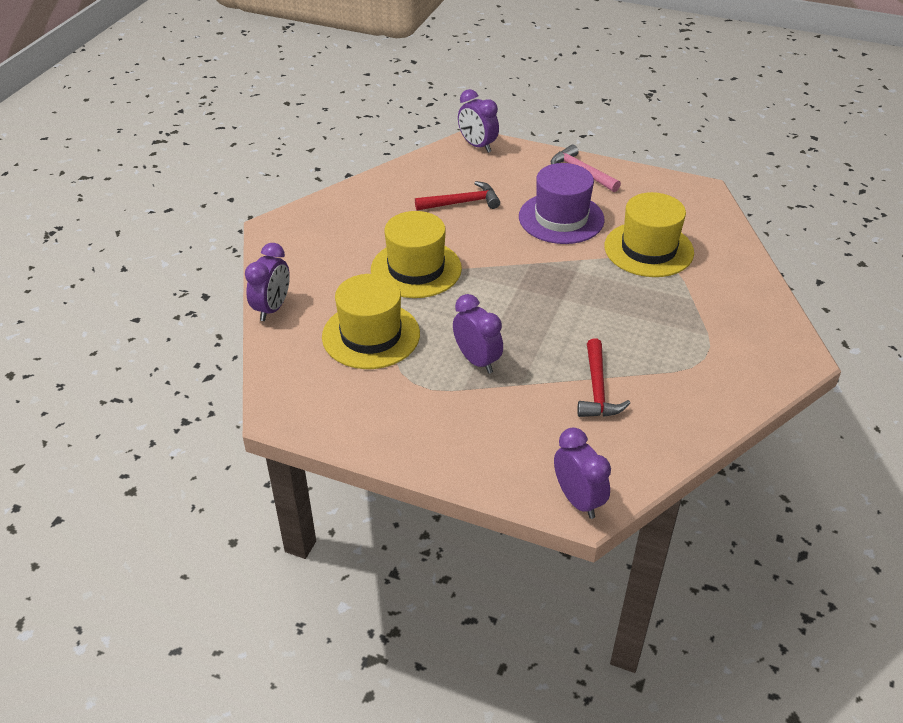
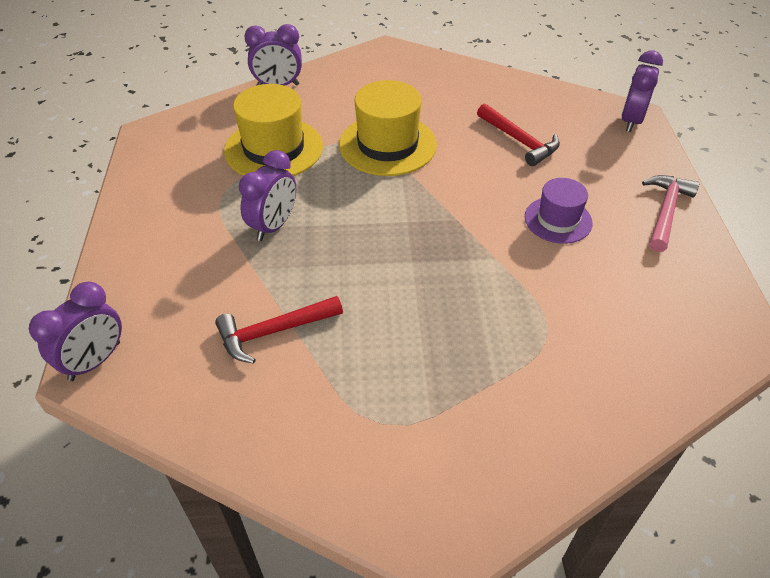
camera: 65 degrees right, 5 degrees up
(561, 218) = (558, 220): purple hat -> purple hat, size x0.62
(648, 249) = (562, 313): yellow hat -> none

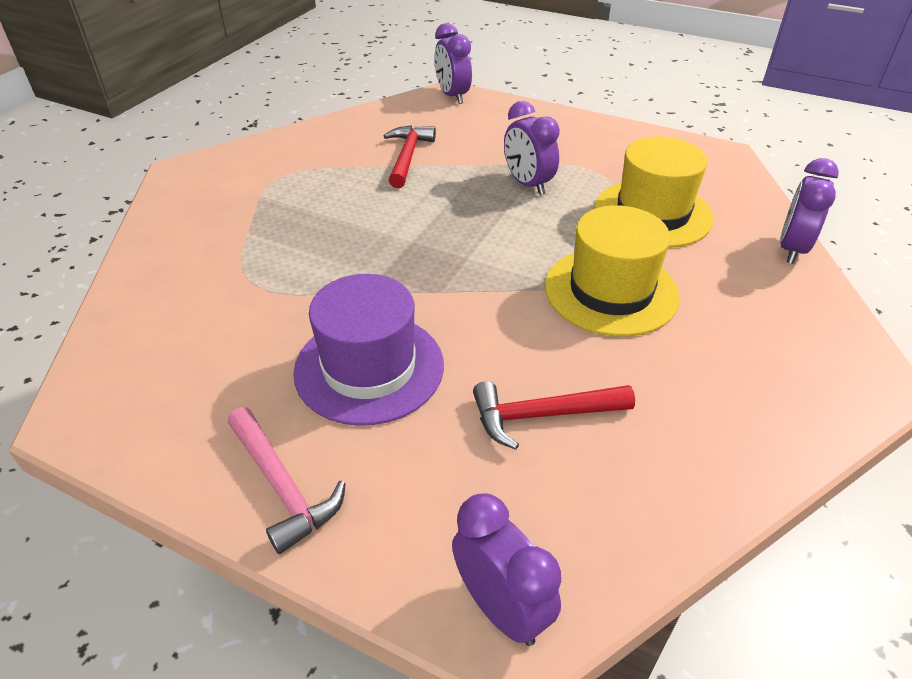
camera: 120 degrees right, 5 degrees down
(558, 220) = (369, 368): purple hat -> purple hat, size x1.62

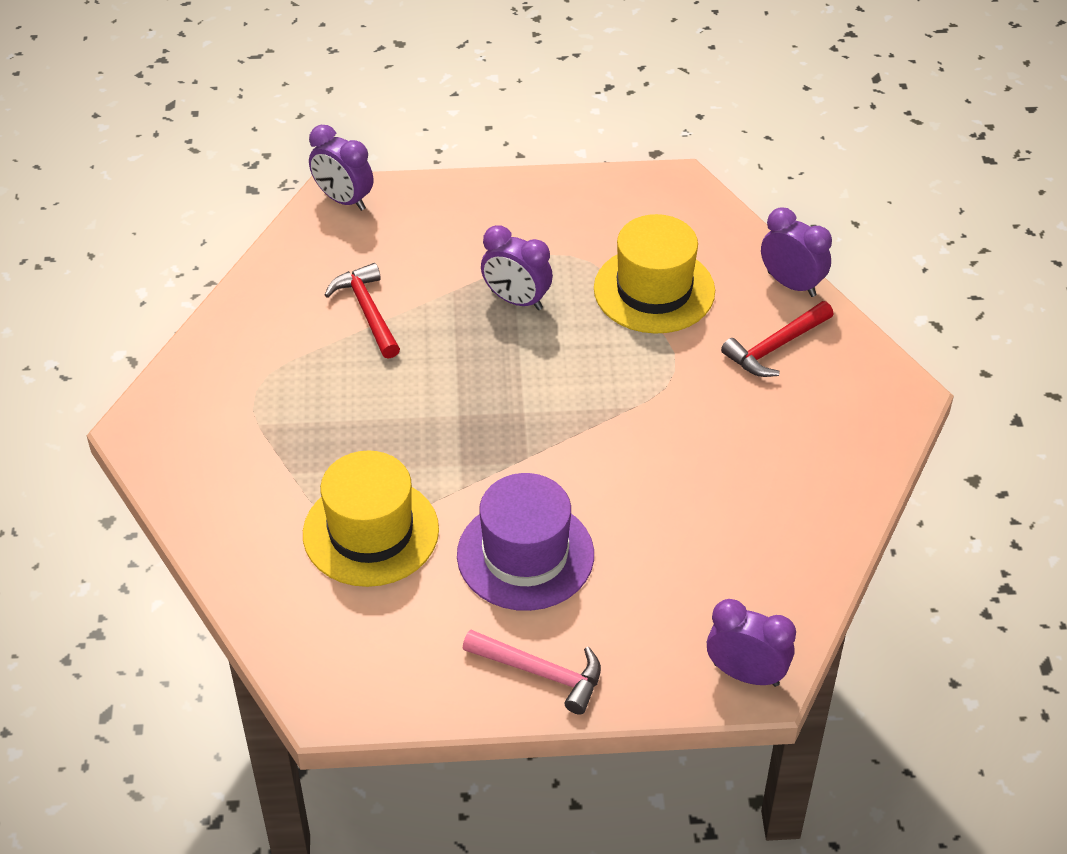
camera: 30 degrees left, 5 degrees up
(542, 415) = (686, 532): red hammer -> red hammer (775, 347)
(611, 291) = (668, 395): yellow hat -> yellow hat (371, 532)
(792, 249) = (791, 284): purple clock -> purple clock turned 135 degrees clockwise

